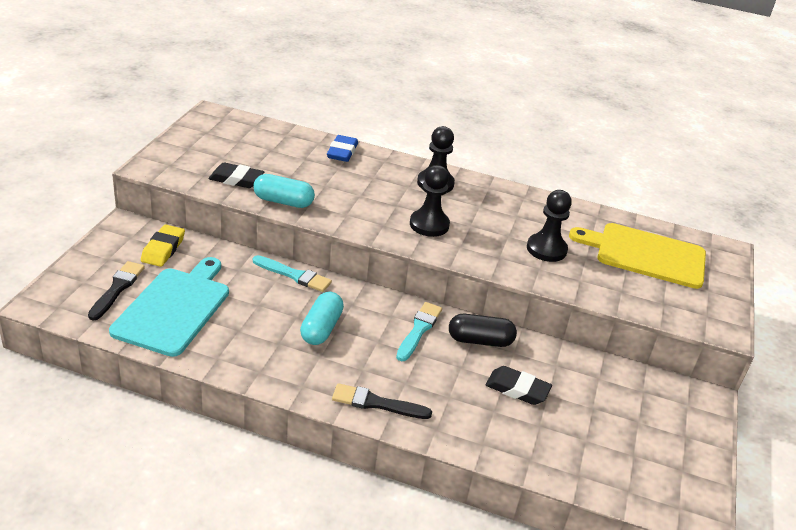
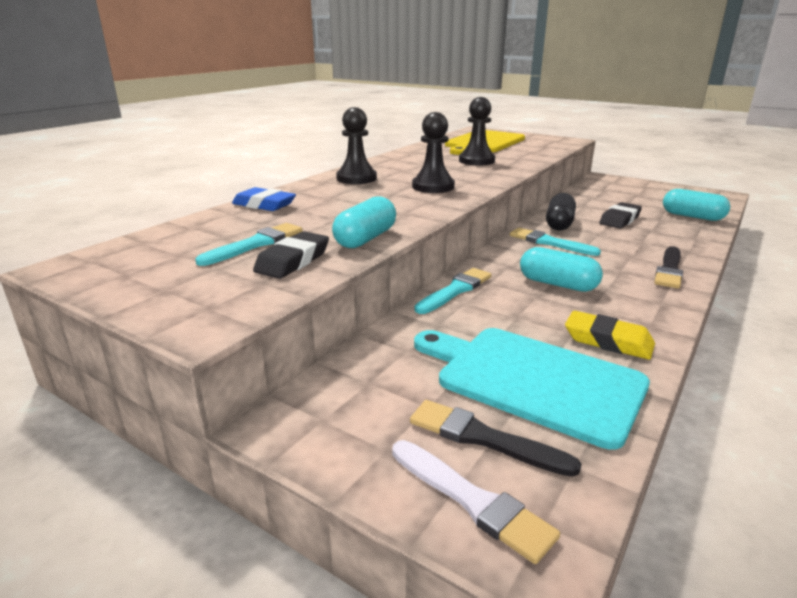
camera: 70 degrees left, 10 degrees down
(72, 285) = (472, 501): none -> white brush
(163, 249) = (373, 384): yellow eraser -> yellow eraser (608, 341)
(261, 162) = (255, 244): none -> turquoise brush
(565, 458) = (692, 216): none -> turquoise capsule

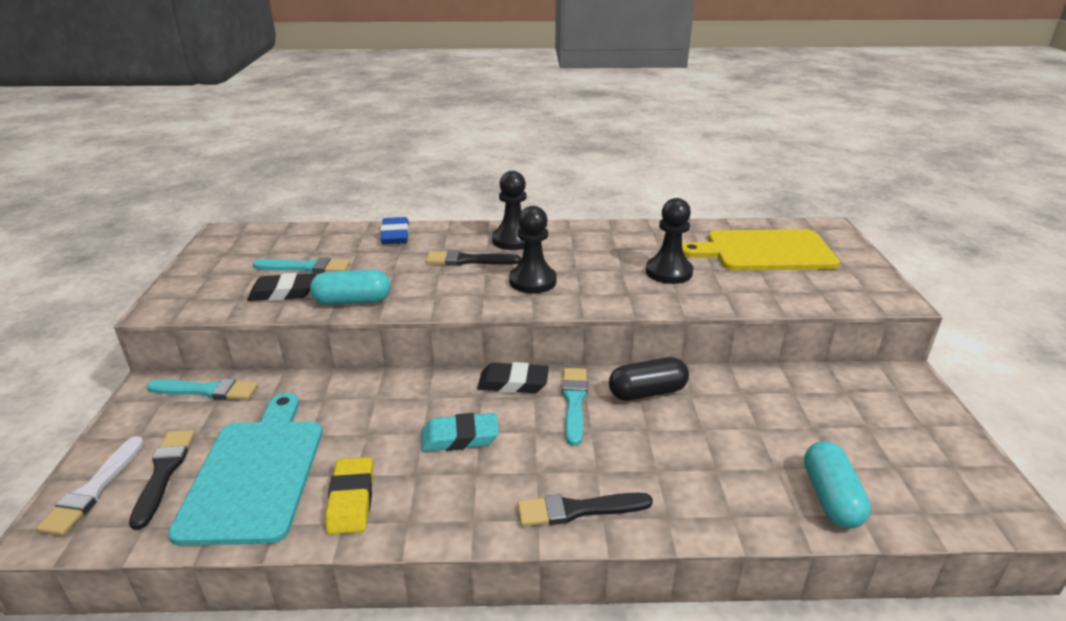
camera: 55 degrees right, 5 degrees up
(364, 194) = (468, 260): none -> black brush
(455, 290) = (395, 384): turquoise brush -> turquoise brush (207, 391)
(557, 284) = (460, 437): turquoise capsule -> turquoise eraser
(619, 220) = (723, 434): black eraser -> black eraser (513, 383)

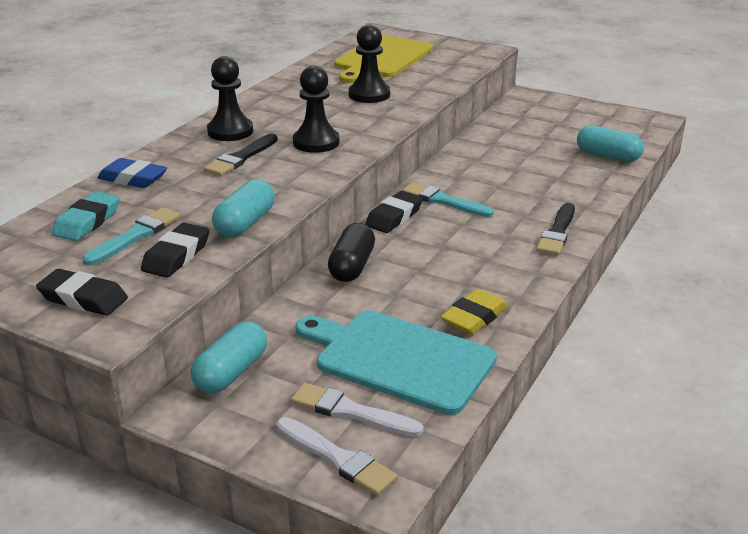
camera: 60 degrees left, 0 degrees up
(164, 473) = (351, 411): black brush -> white brush
(206, 282) = (83, 298): none -> black eraser
(207, 391) = (231, 372): turquoise brush -> turquoise capsule
(351, 500) = (474, 317): yellow eraser -> yellow eraser turned 75 degrees counterclockwise
(460, 437) = (441, 255): turquoise eraser -> turquoise eraser (87, 222)
(647, 392) = (459, 173): black capsule -> black capsule (352, 266)

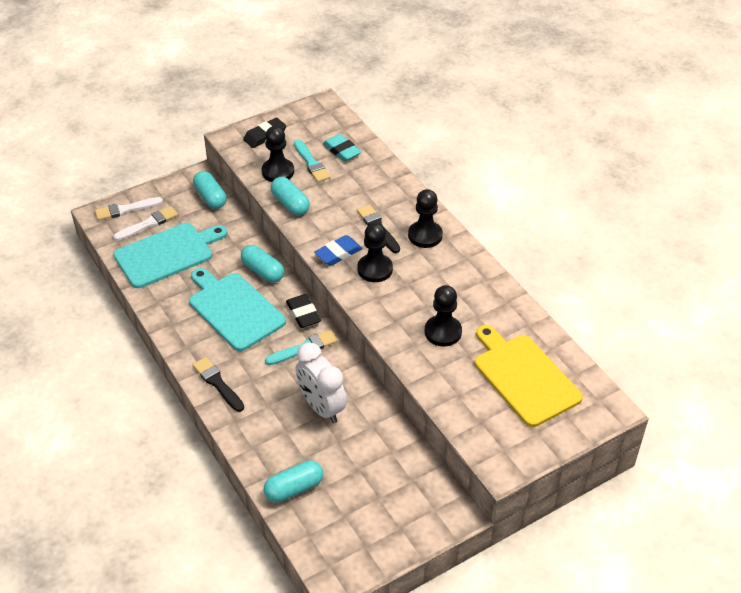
camera: 120 degrees right, 15 degrees up
(133, 179) = (383, 177): blue eraser -> blue eraser (338, 253)
(176, 256) = (278, 171): black eraser -> black pawn
(352, 266) = (263, 271): black capsule -> turquoise capsule
(439, 262) = (234, 309): none -> turquoise cutting board
(474, 317) = (172, 297): yellow eraser -> none
(505, 170) = (321, 407): none -> white clock

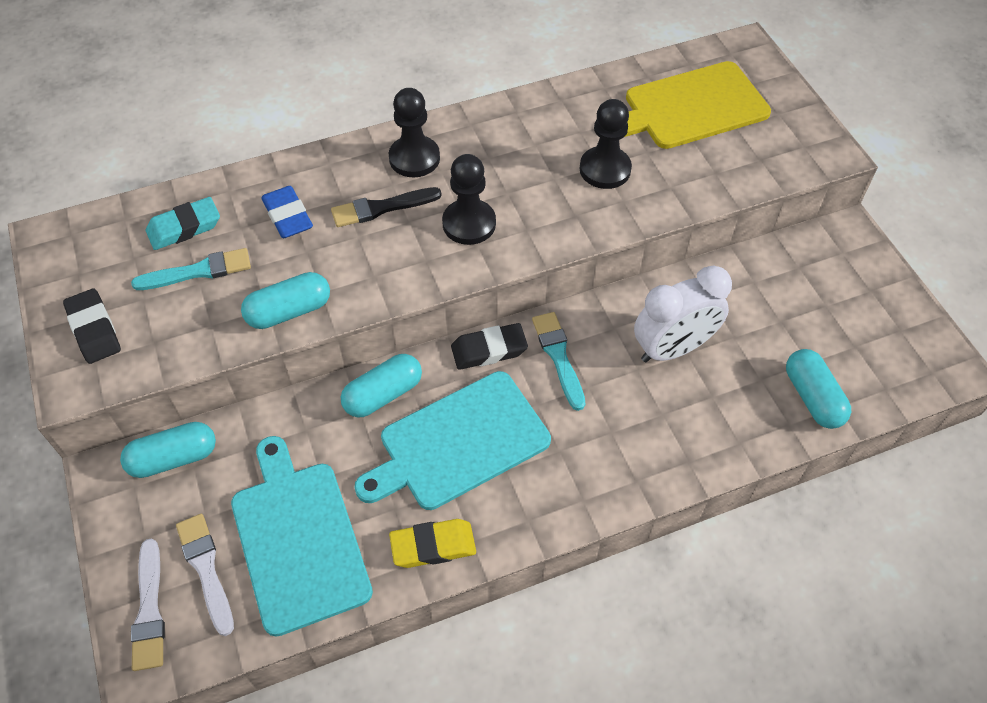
camera: 80 degrees left, 10 degrees up
(167, 308) = (433, 546): none -> yellow eraser
(217, 383) = (612, 479): black brush -> none
(278, 171) = (200, 320): black pawn -> none
(338, 253) = (424, 262): blue eraser -> blue eraser (288, 216)

